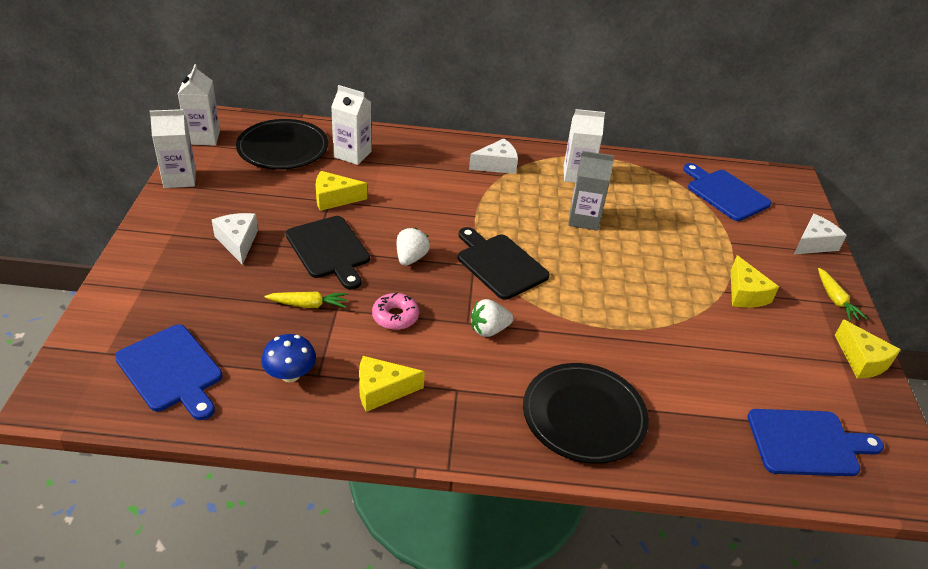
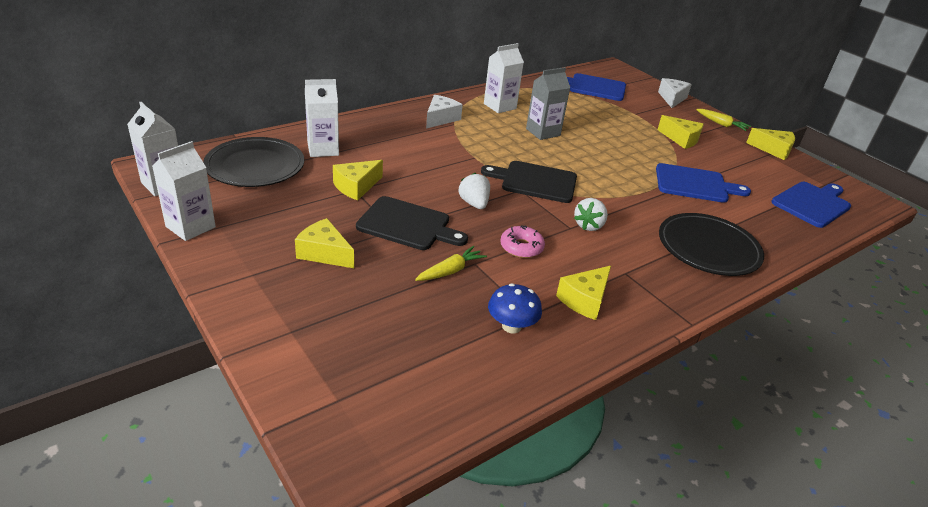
camera: 40 degrees left, 5 degrees down
(171, 370) = (418, 378): blue cutting board -> blue cutting board (695, 184)
(238, 242) = (324, 253): white cheese -> yellow cheese

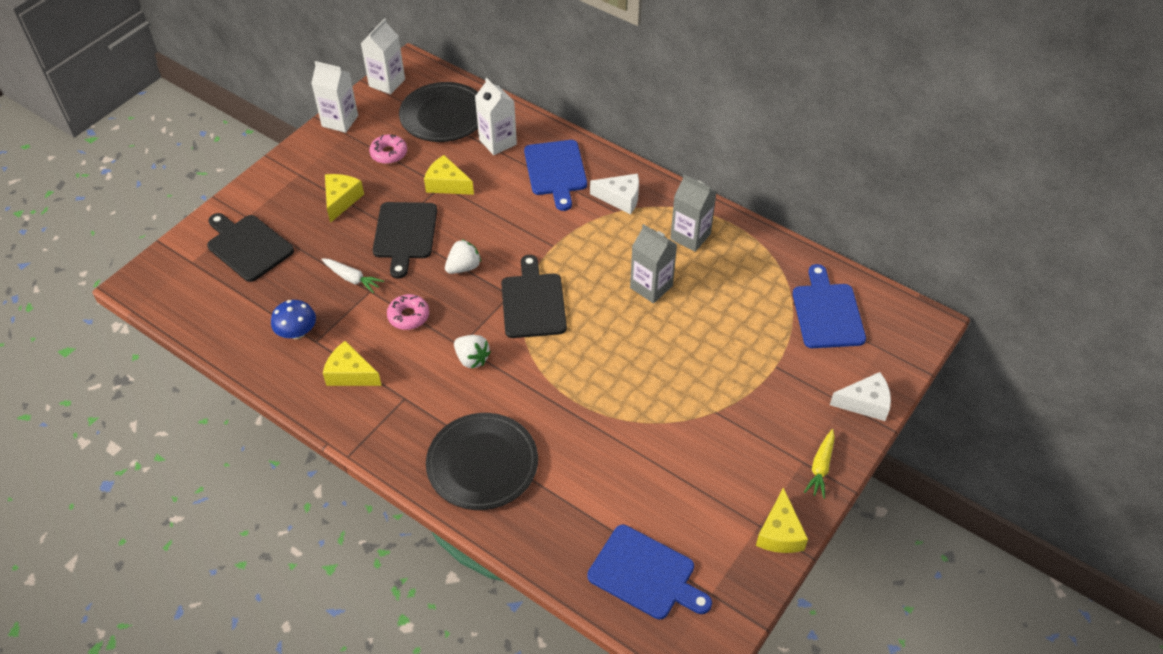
camera: 75 degrees right, 15 degrees up
(279, 208) = (389, 153): none -> pink donut
(346, 340) = (248, 246): none -> black cutting board
(450, 271) = (352, 278): yellow carrot -> white carrot
(500, 106) = (690, 236): white carton -> grey carton
(589, 225) = (472, 359): white strawberry -> white strawberry turned 150 degrees counterclockwise
(681, 139) = (734, 423): yellow cheese -> none
(695, 184) = (617, 444): blue cutting board -> blue cutting board (556, 171)

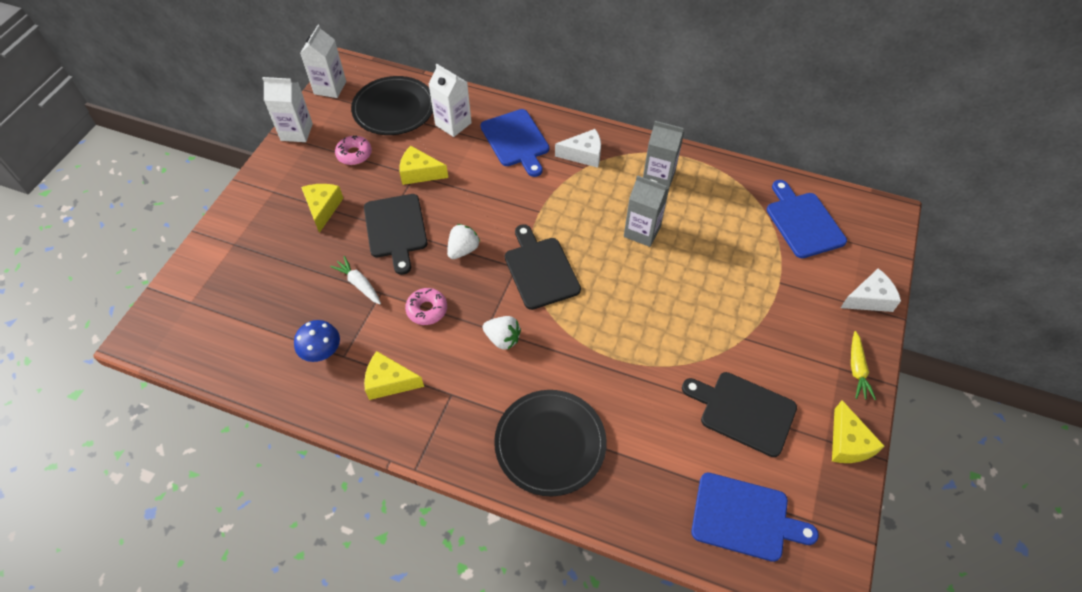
camera: 15 degrees left, 5 degrees up
(248, 246) = (244, 274): black cutting board -> black cutting board (743, 412)
(352, 278) = (359, 284): white carrot -> white carrot turned 150 degrees counterclockwise

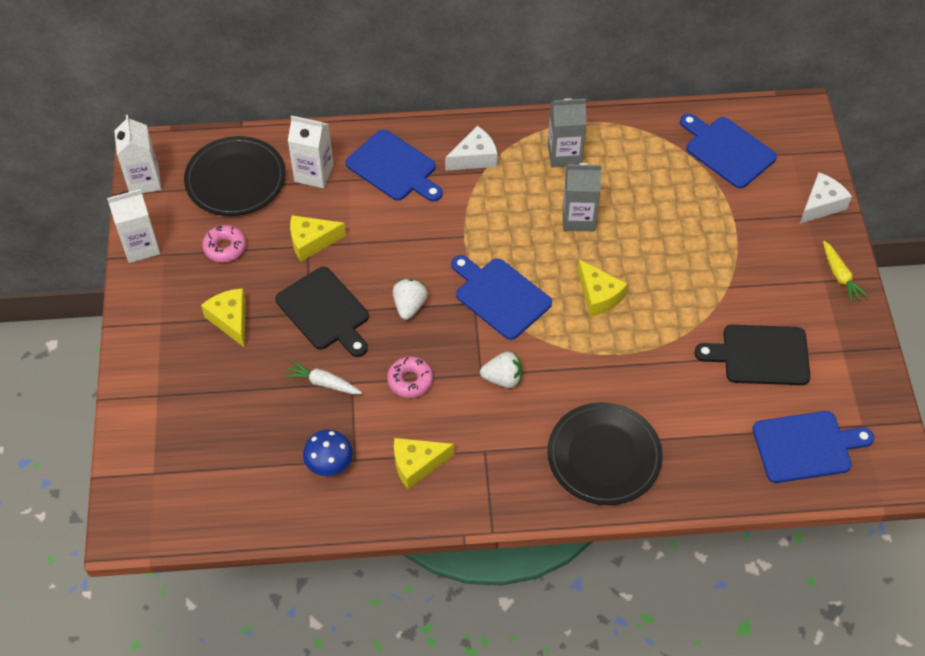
camera: 25 degrees left, 0 degrees up
(540, 270) = (500, 296): black cutting board -> blue cutting board
(848, 443) = (861, 345): yellow cheese -> yellow cheese (598, 295)

